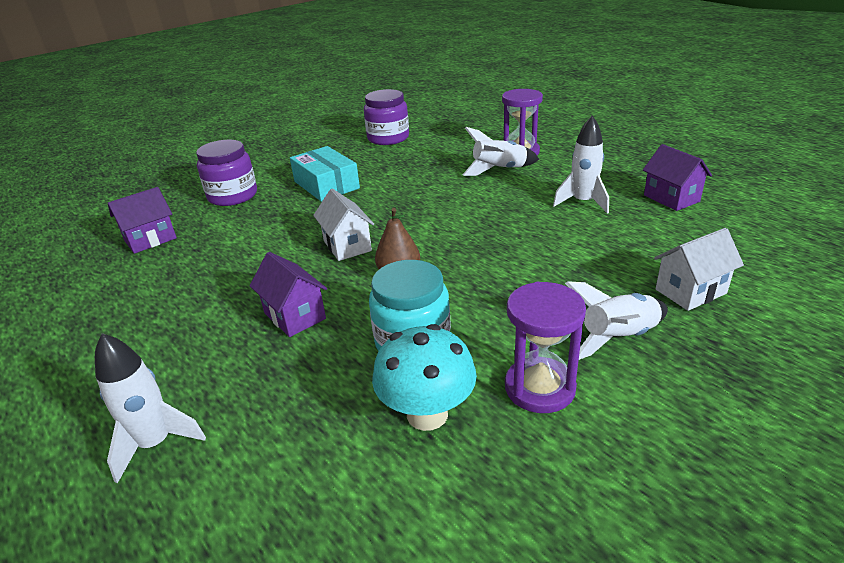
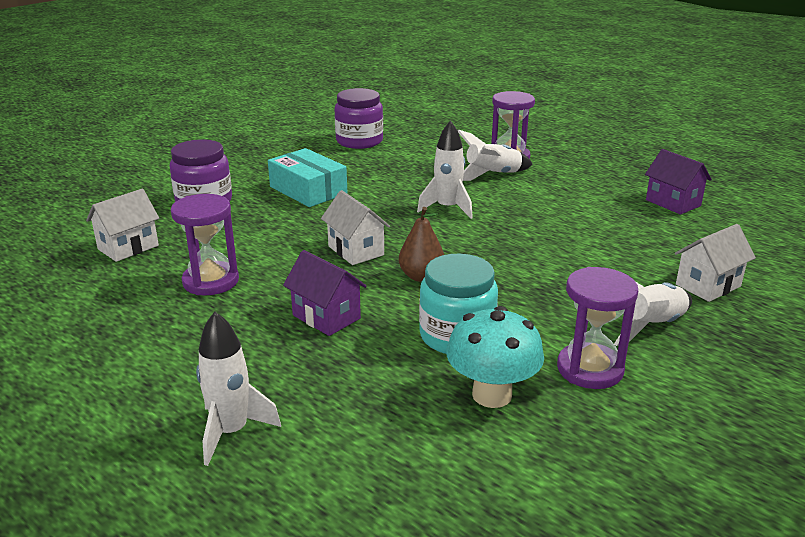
camera: 10 degrees left, 5 degrees down
(150, 239) = (128, 247): purple house -> white house
(206, 275) = (211, 281): none -> purple hourglass
(582, 202) = (587, 207): white rocket -> white rocket (447, 208)

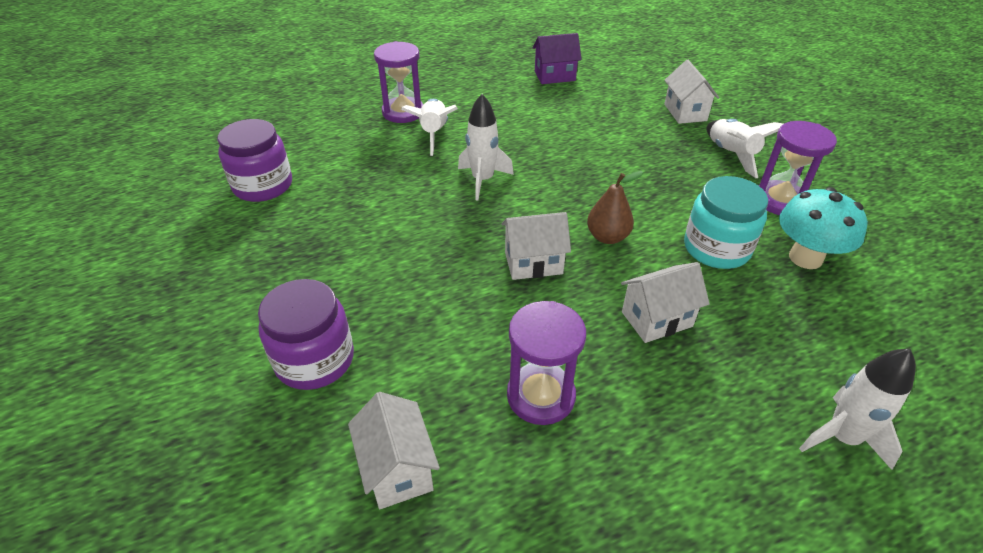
camera: 65 degrees left, 15 degrees up
(308, 190) = (361, 259): turquoise box -> none
(326, 317) = (657, 319): purple house -> white house

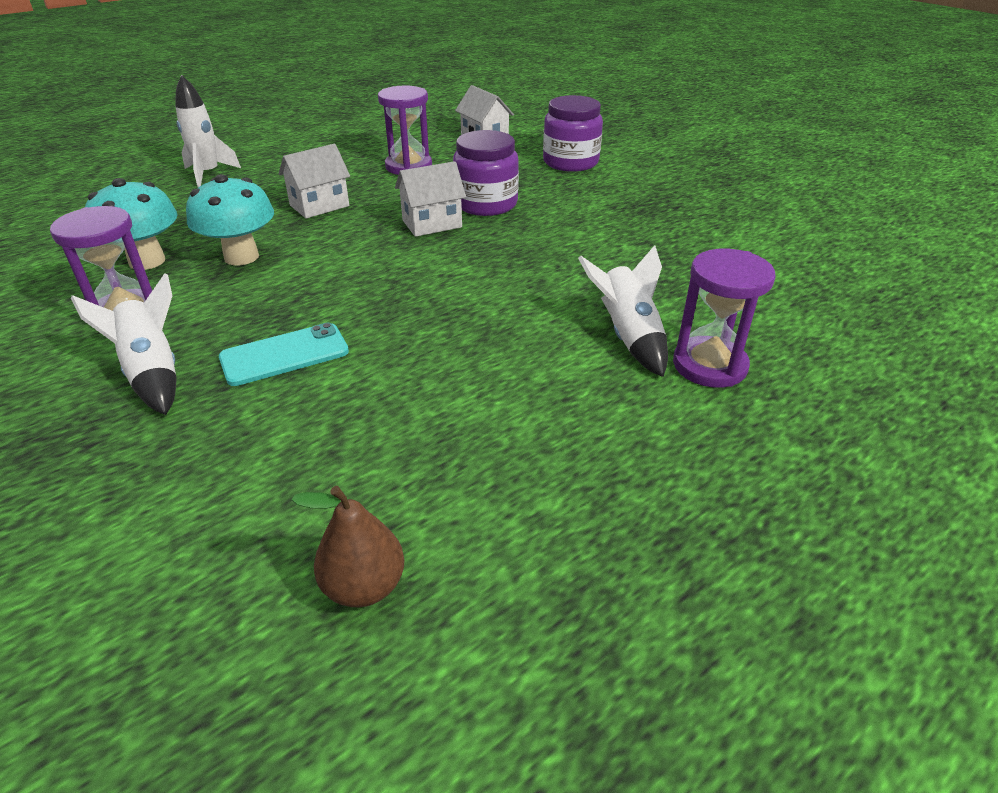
camera: 165 degrees right, 5 degrees down
(263, 185) = (762, 245): purple jar -> purple jar (486, 204)
(482, 180) = (518, 284): white rocket -> none
(554, 76) = (473, 521): purple house -> none
(607, 237) = (359, 251): brown pear -> brown pear (364, 586)
(651, 154) = (284, 355): none -> turquoise phone
(685, 112) = (190, 455): white house -> none
(716, 248) = (241, 257): turquoise jar -> turquoise mushroom

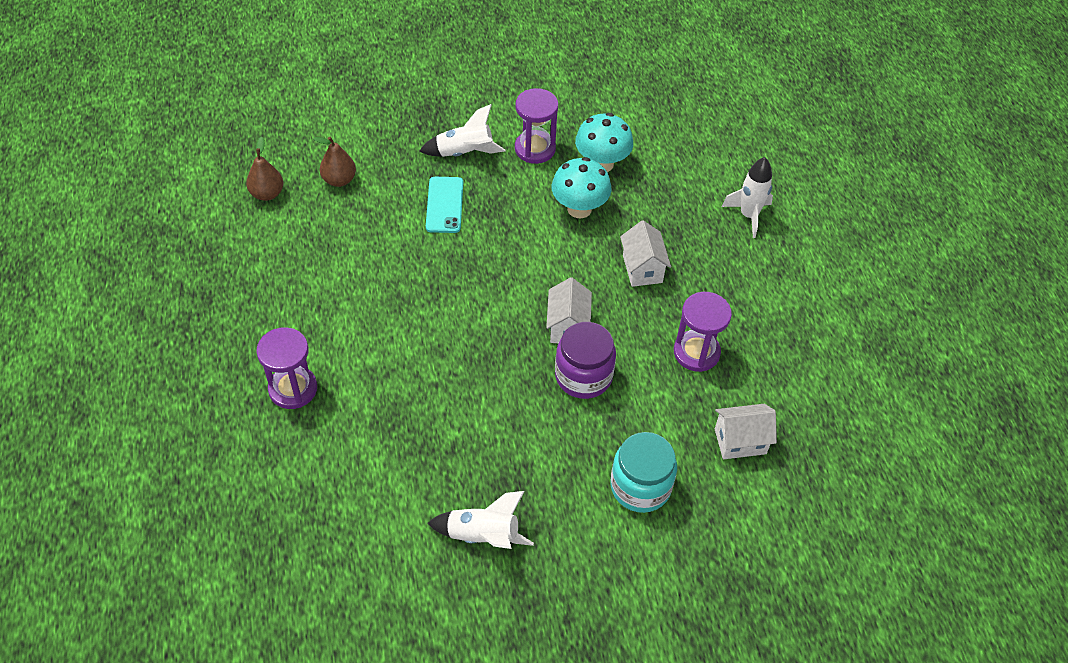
camera: 115 degrees right, 15 degrees up
(275, 492) = (339, 180): none -> brown pear
(570, 162) = (640, 486): purple jar -> turquoise jar
(628, 336) = (348, 366): white rocket -> white rocket (483, 536)

